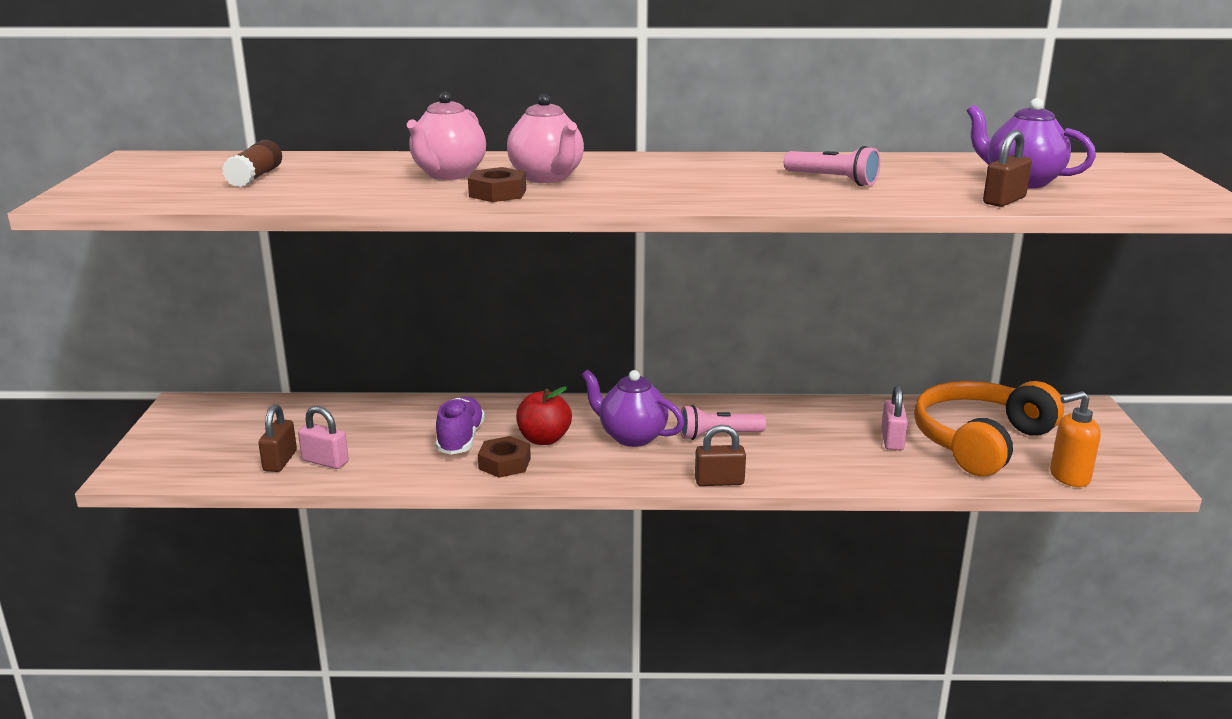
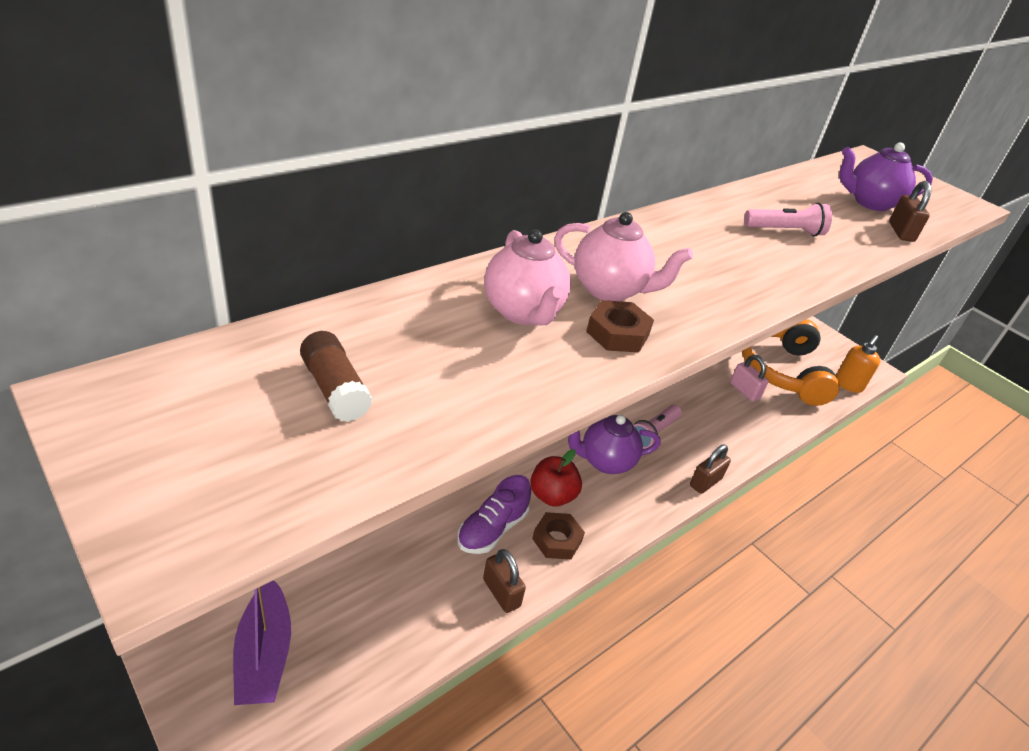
camera: 45 degrees left, 15 degrees up
(215, 439) = (264, 654): none -> purple boat
(280, 461) = (370, 646): brown padlock -> brown padlock (501, 593)
(325, 461) = (413, 622): pink padlock -> none
(460, 439) = (492, 529): purple shoe -> purple shoe turned 105 degrees counterclockwise

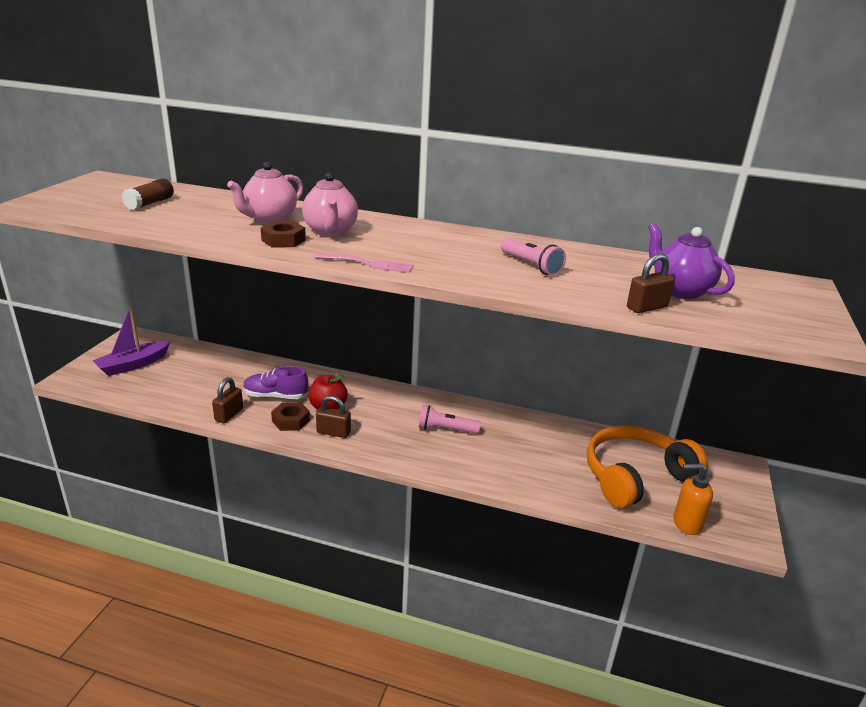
camera: 60 degrees right, 10 degrees down
(605, 462) = (386, 418): purple teapot -> none
(705, 482) = (422, 467): brown padlock -> brown padlock (333, 432)
(735, 311) = (367, 264): none -> pink fork
(744, 391) = (568, 461): pink padlock -> none

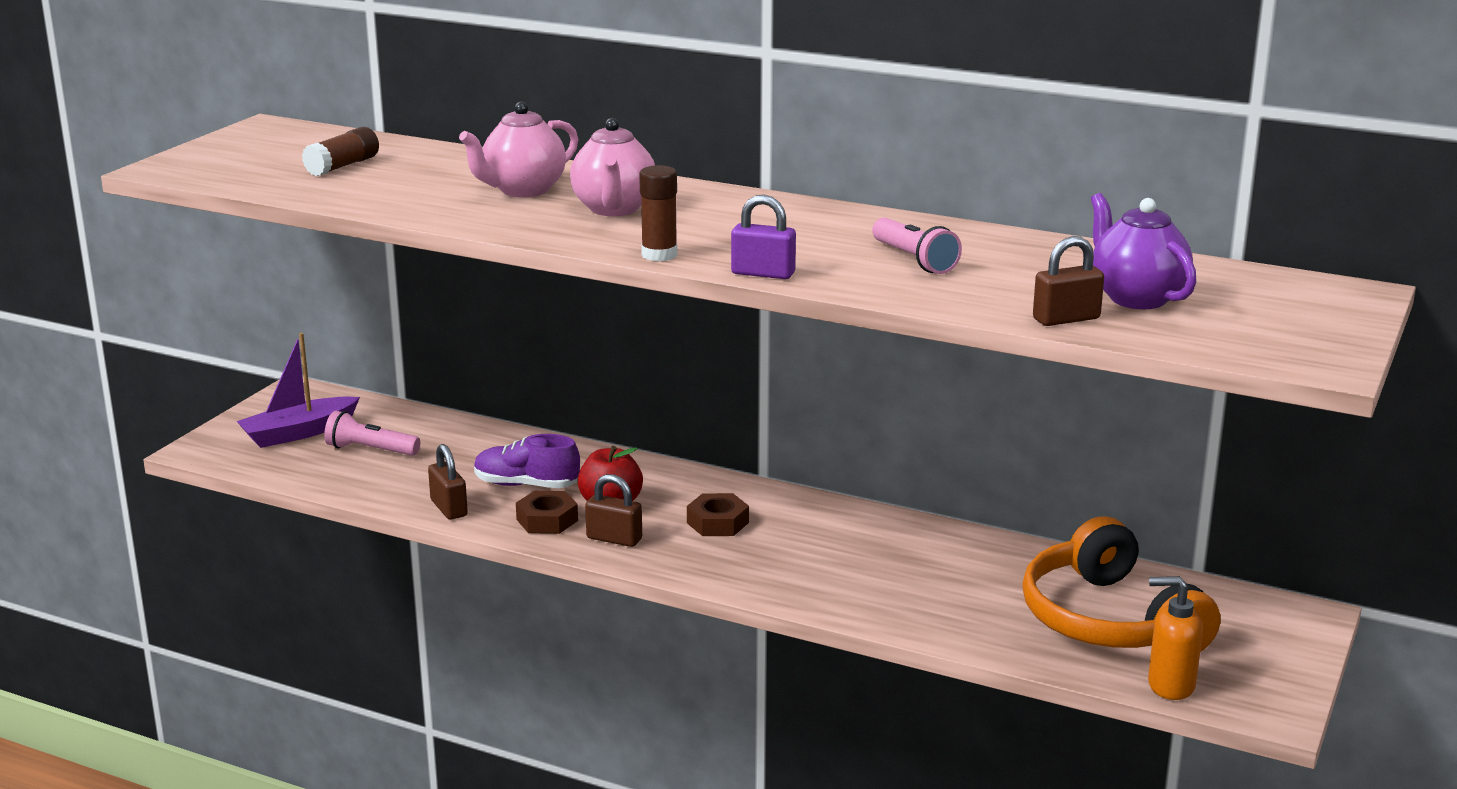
camera: 10 degrees right, 5 degrees down
(229, 415) = (449, 508): brown padlock -> brown padlock turned 60 degrees counterclockwise
(283, 240) = (539, 221): brown nut -> brown nut (717, 522)
(367, 264) = (659, 255): pink fork -> brown glue stick
(439, 276) = (763, 273): none -> purple padlock
(446, 429) = (802, 542): pink flashlight -> pink flashlight (370, 450)
(635, 476) = (1109, 620): orange headphones -> orange headphones turned 90 degrees counterclockwise

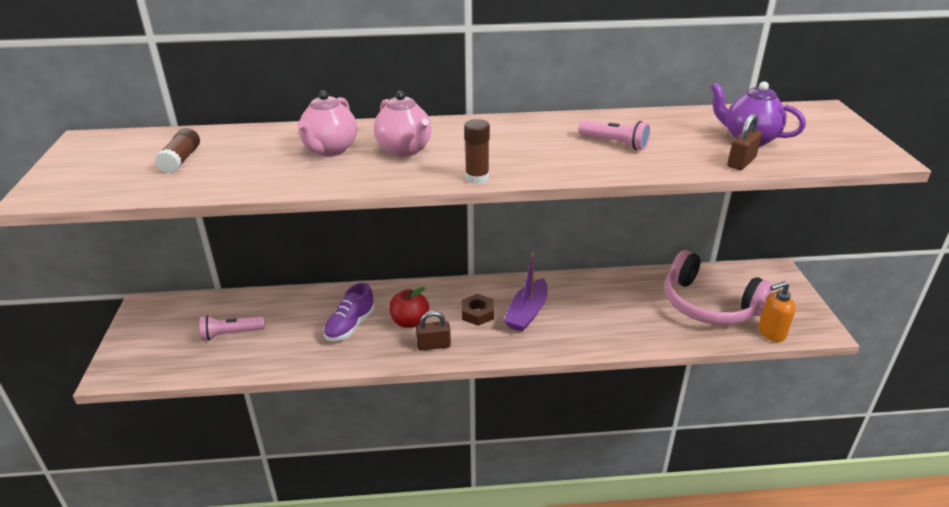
camera: 30 degrees left, 10 degrees up
(298, 433) = (171, 337): purple boat -> purple boat (527, 313)
(449, 508) = (318, 359): brown padlock -> none
(526, 485) = (350, 326): purple shoe -> purple shoe turned 45 degrees counterclockwise
(547, 520) = (384, 346): brown nut -> none
(763, 273) = (553, 175): purple padlock -> none
(1109, 620) = (709, 305): orange headphones -> pink headphones

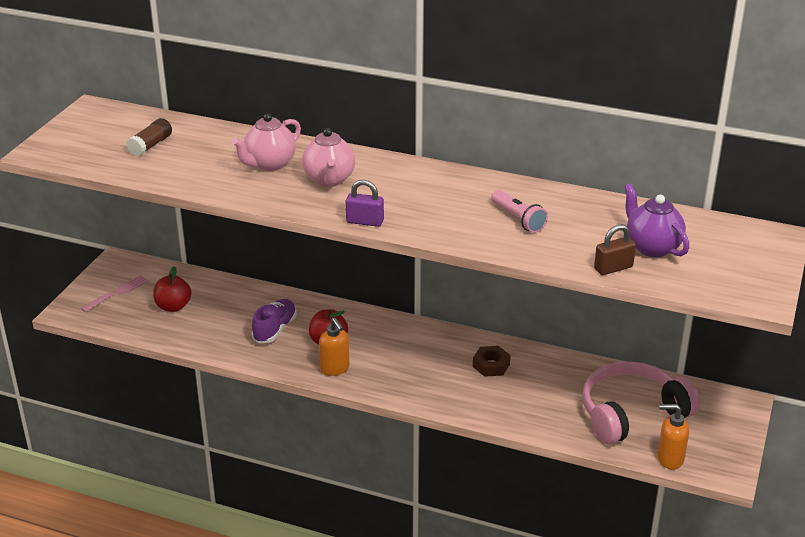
camera: 25 degrees right, 0 degrees up
(161, 337) = (117, 293): none -> pink fork
(231, 334) = (173, 306): pink flashlight -> red apple
(350, 326) = (275, 329): purple shoe -> purple shoe turned 150 degrees clockwise
(433, 345) = (335, 369): brown padlock -> orange soap dispenser
(477, 178) = (365, 221): brown glue stick -> purple padlock
(477, 313) = (395, 353): brown nut -> brown nut (491, 365)
(527, 313) = (442, 366): purple boat -> none
(709, 305) = (632, 413): pink headphones -> pink headphones turned 90 degrees clockwise

